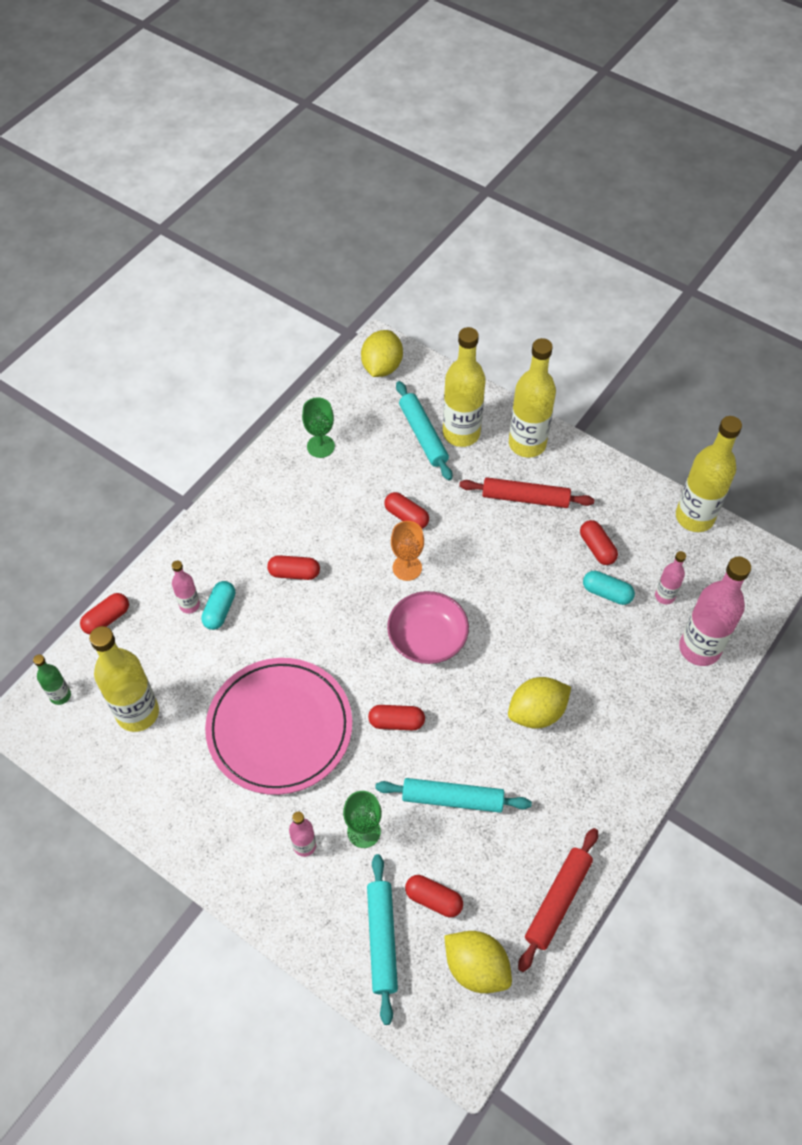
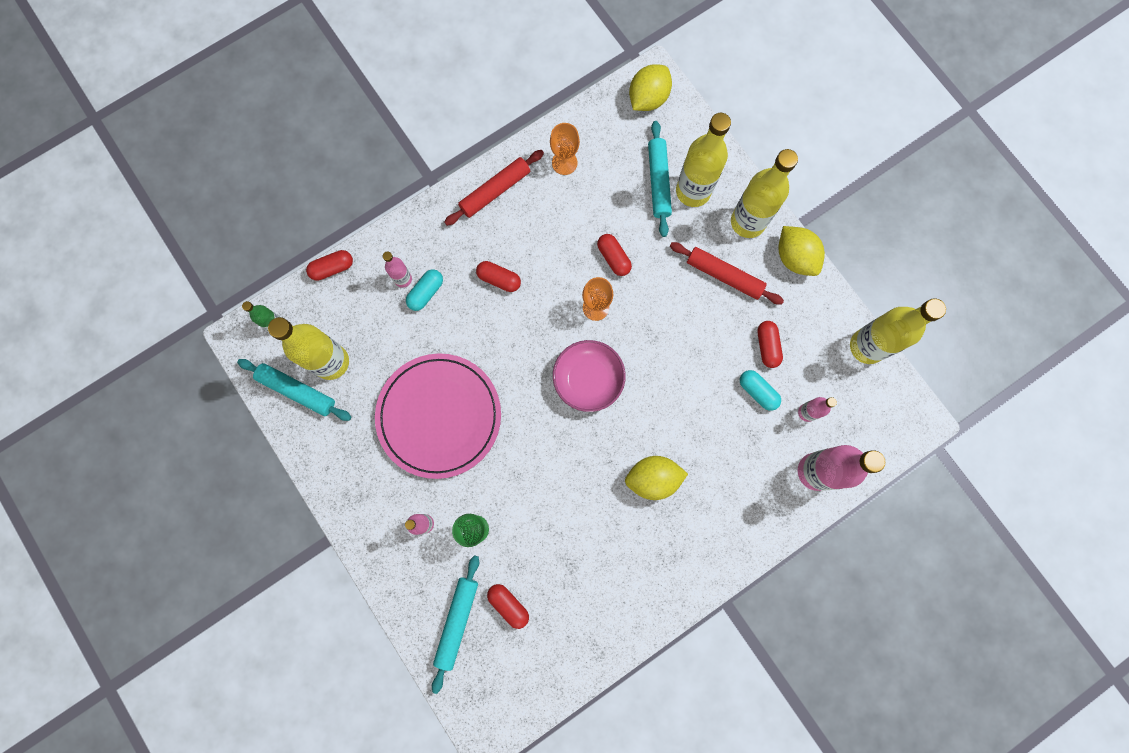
camera: 20 degrees right, 20 degrees up
(320, 446) = (564, 163): green goblet -> orange goblet
(396, 722) = (535, 445): red capsule -> none
(452, 799) = (555, 528): turquoise rolling pin -> turquoise rolling pin (297, 391)
(476, 967) = (521, 671): yellow lemon -> yellow lemon (794, 257)
(557, 900) = (605, 643): red rolling pin -> red rolling pin (495, 191)

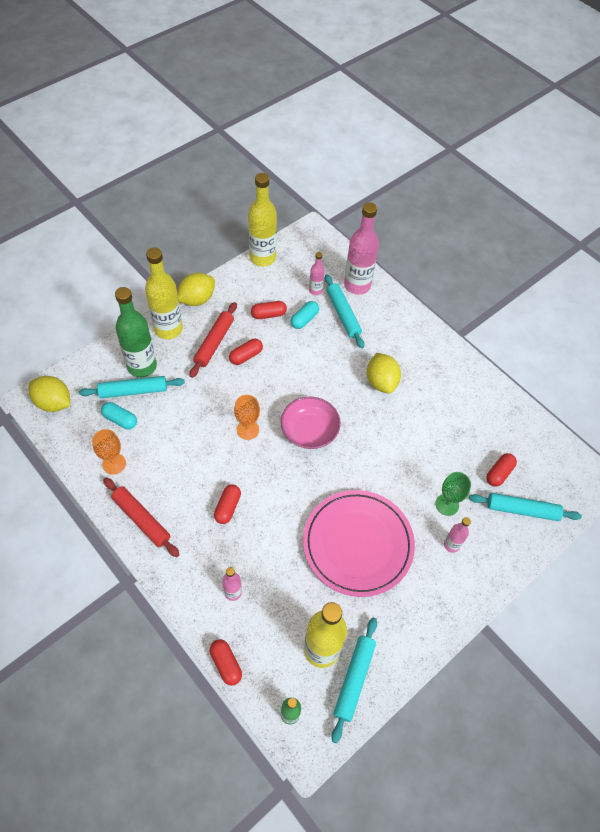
camera: 100 degrees left, 20 degrees down
(426, 293) = (245, 569): turquoise capsule -> turquoise capsule (120, 420)
(613, 258) = (203, 419): red capsule -> red capsule (246, 356)
(693, 191) = (142, 366): yellow bottle -> green bottle
(764, 444) = (343, 314): none -> turquoise rolling pin

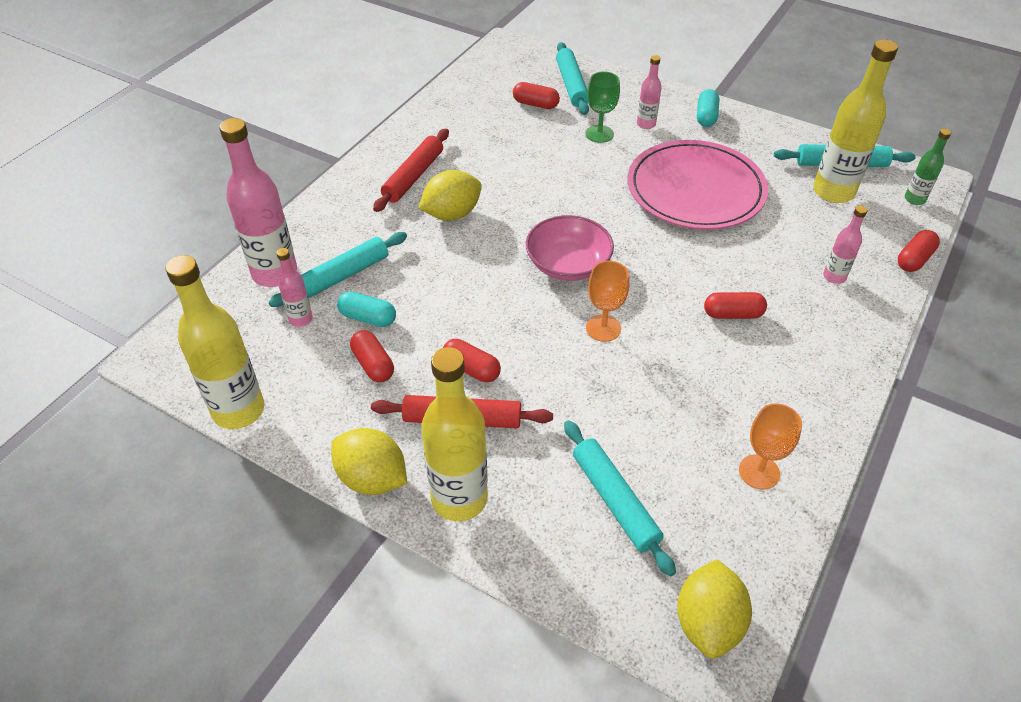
camera: 105 degrees left, 10 degrees down
(120, 420) = (679, 497): turquoise capsule -> turquoise capsule (706, 116)
(141, 519) = (817, 401): red rolling pin -> red rolling pin (413, 176)
(142, 366) = (558, 508): green bottle -> none

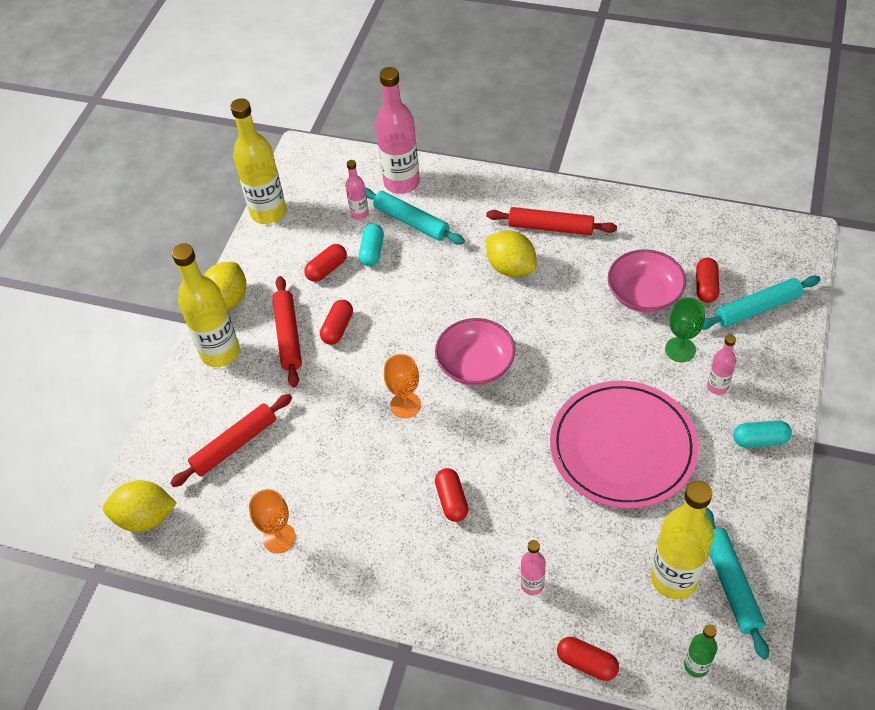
camera: 80 degrees right, 5 degrees up
(527, 139) = (644, 294): none -> pink bowl
(614, 500) = (235, 444): turquoise rolling pin -> red rolling pin

